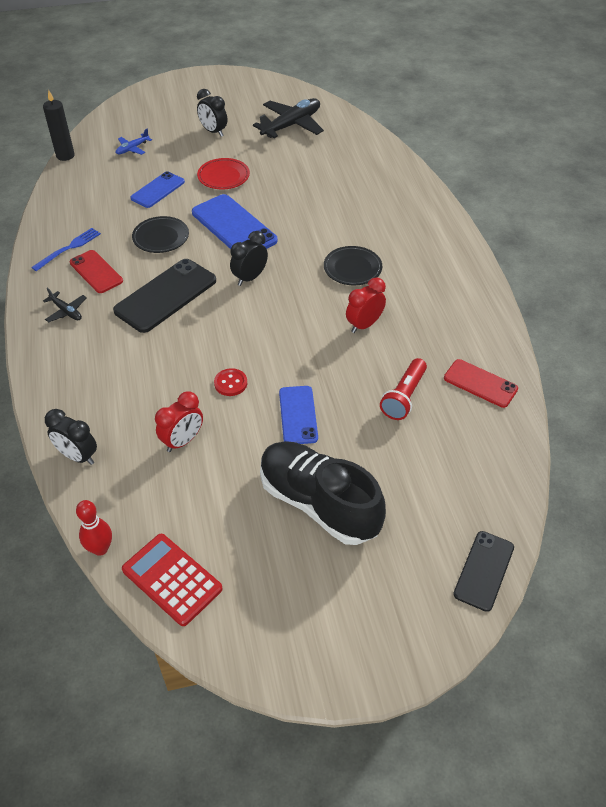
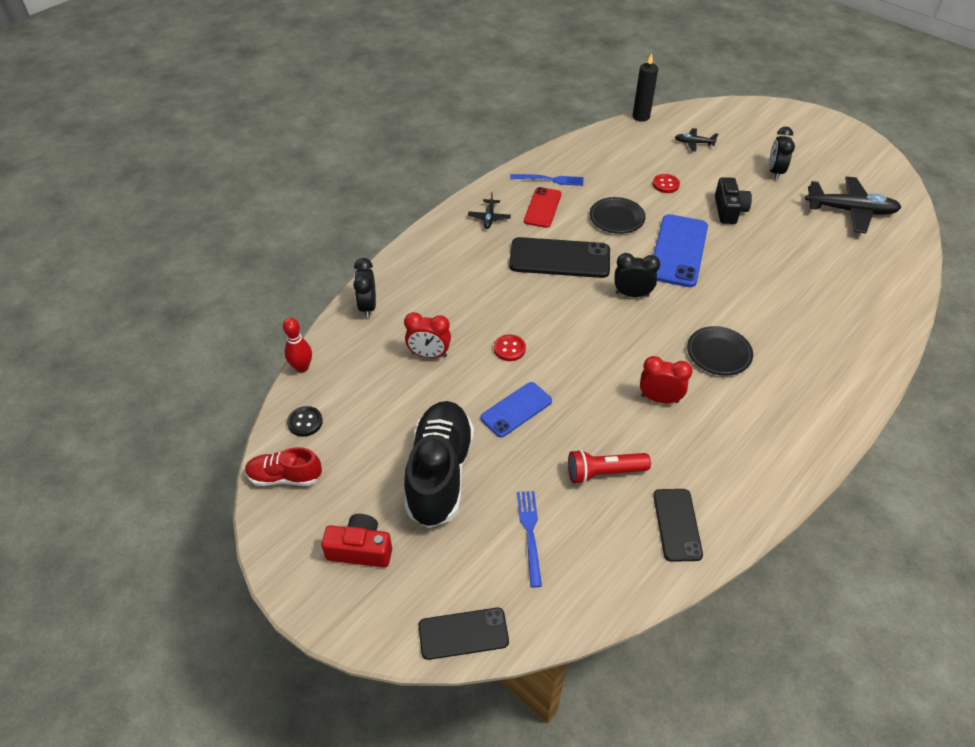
camera: 55 degrees right, 0 degrees up
(132, 149) = (693, 143): blue plane -> black plane
(158, 190) = (665, 184): blue phone -> red button
(172, 579) = (305, 422): red calculator -> black button
(223, 177) = (729, 210): red plate -> black camera
(223, 628) = (285, 477): none -> red shoe
(352, 604) = (360, 549): none -> red camera
(424, 474) = (530, 533): none -> blue fork
(480, 383) = (677, 524): red phone -> black phone

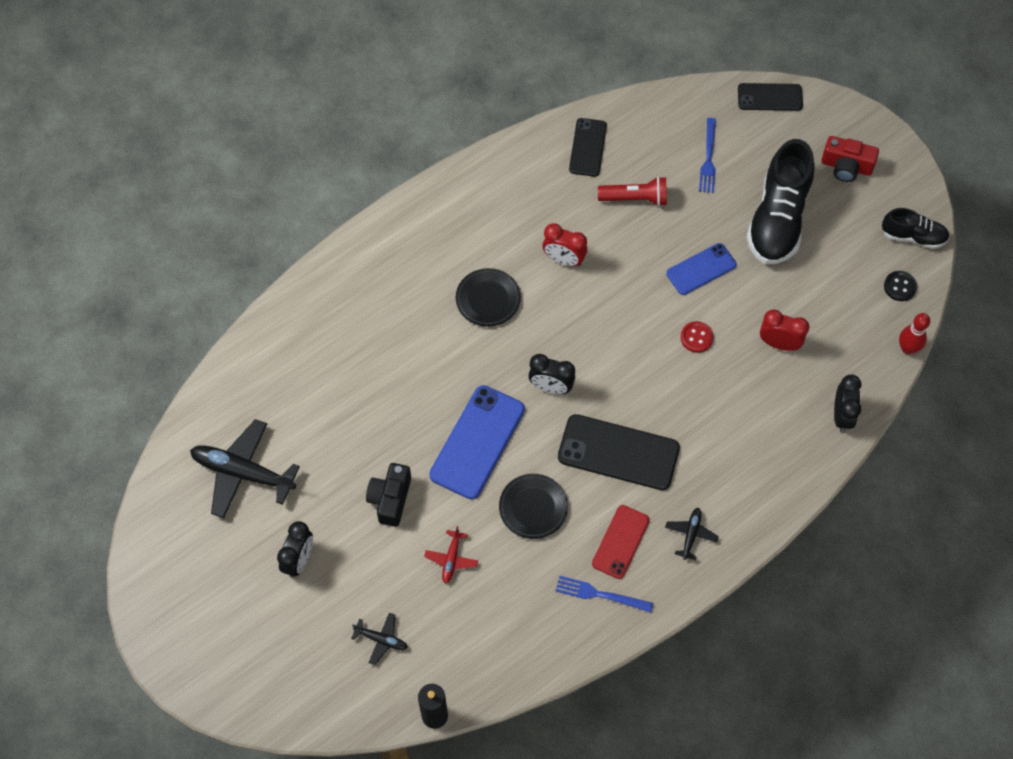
camera: 170 degrees left, 15 degrees up
(285, 477) = (913, 236): red shoe -> black shoe
(665, 184) = (451, 559): red button -> red plane

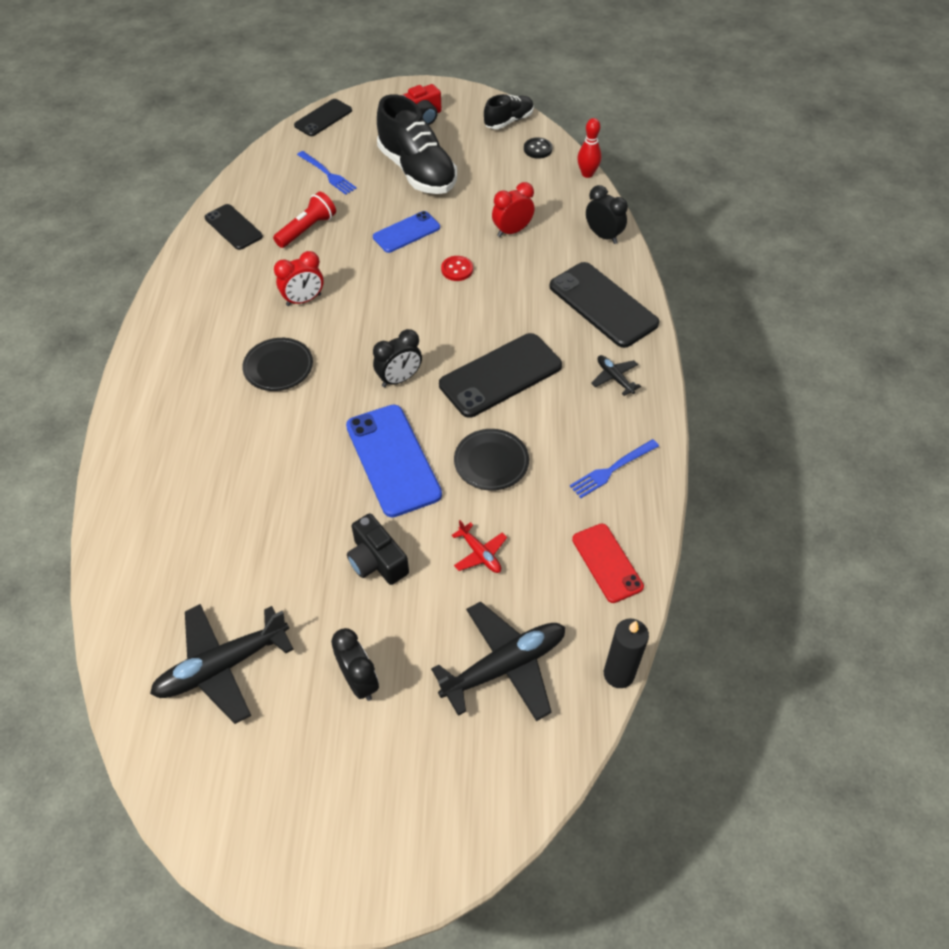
camera: 50 degrees left, 10 degrees down
(381, 640) = (505, 666): black plane -> black plane, size x2.04
(620, 542) = (578, 425): red phone -> red phone (607, 563)
(701, 269) = (406, 232): blue phone -> blue phone turned 45 degrees clockwise
(761, 472) = (603, 305): none -> black phone

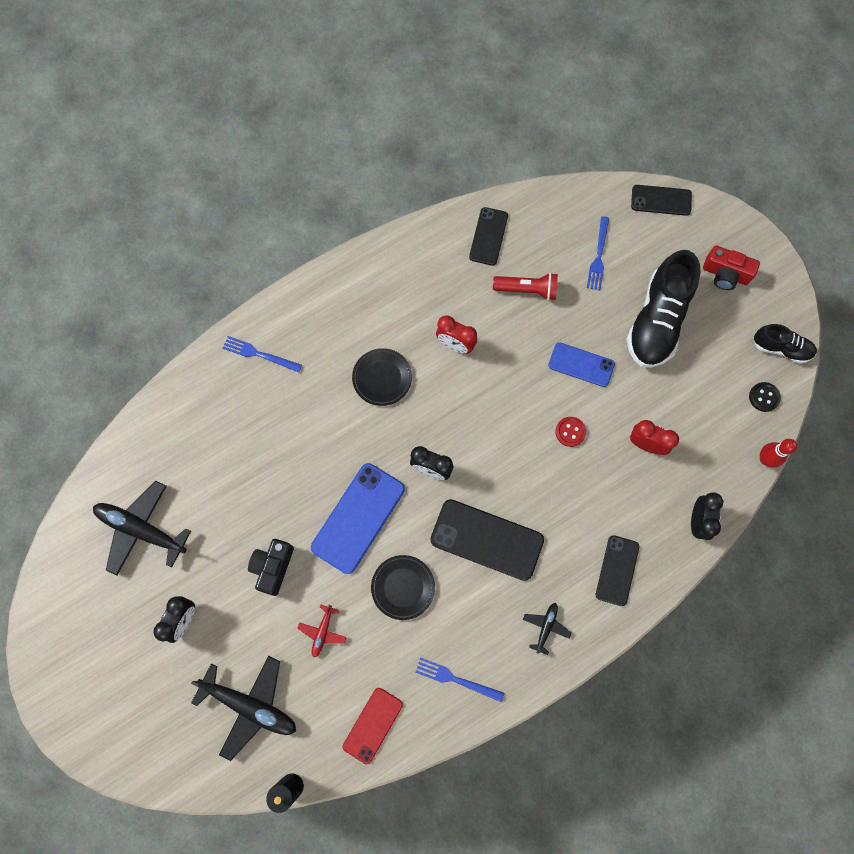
camera: 55 degrees right, 20 degrees up
(151, 449) = (259, 354): none -> blue fork
(603, 305) = (617, 570): black phone -> black phone, size x0.61

